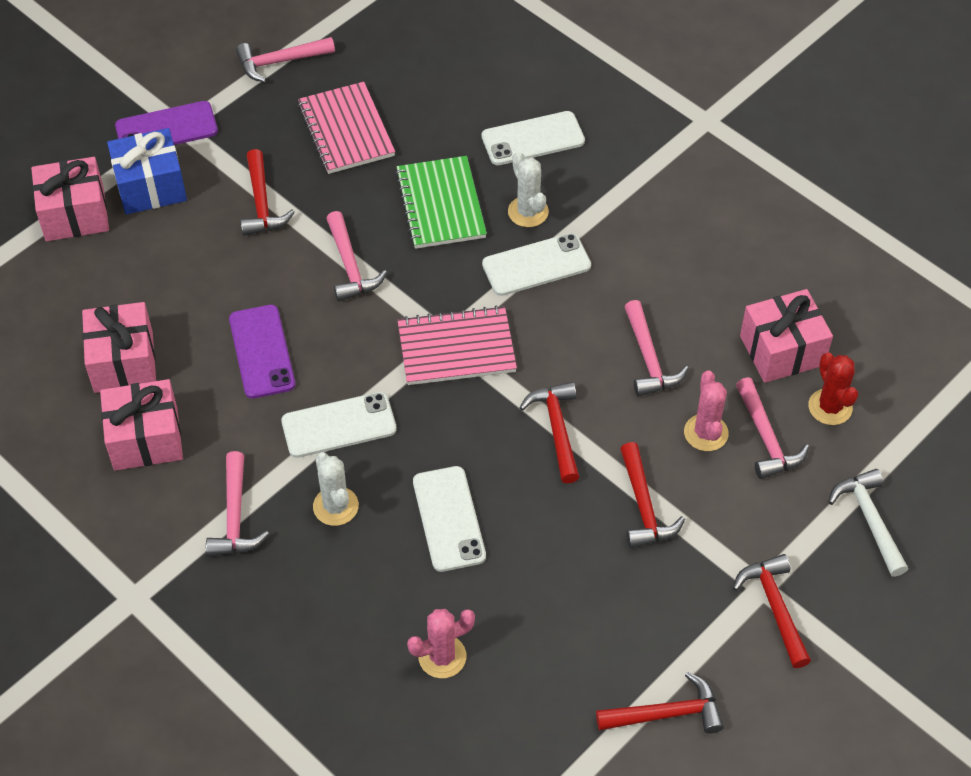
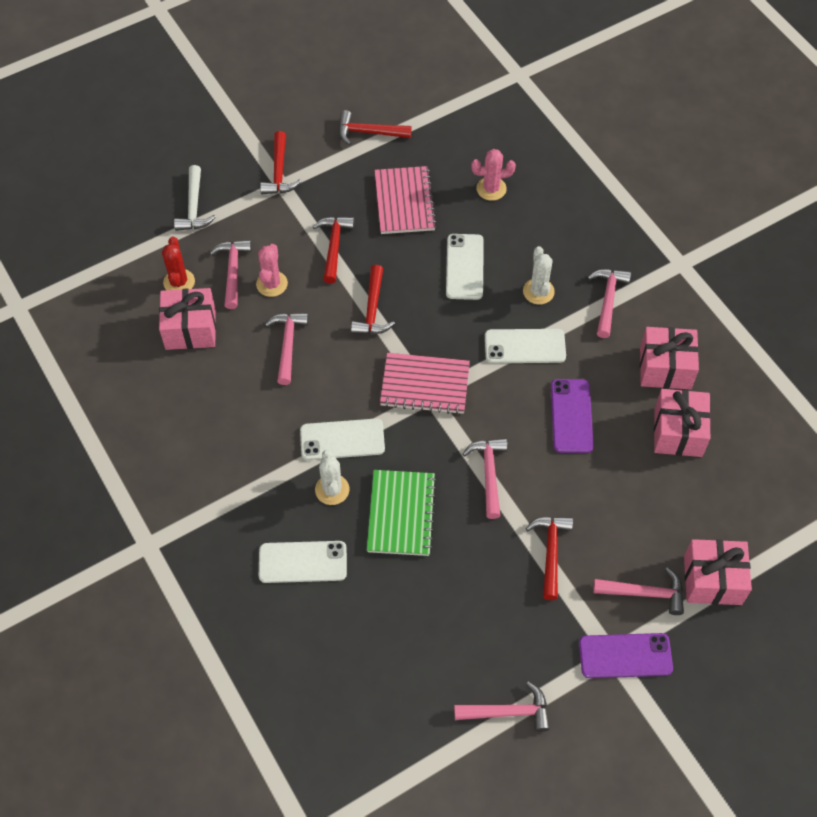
camera: 165 degrees left, 5 degrees up
(151, 187) = (644, 593): blue gift -> pink hammer
(346, 130) = (463, 613): pink notebook -> pink notebook (404, 202)

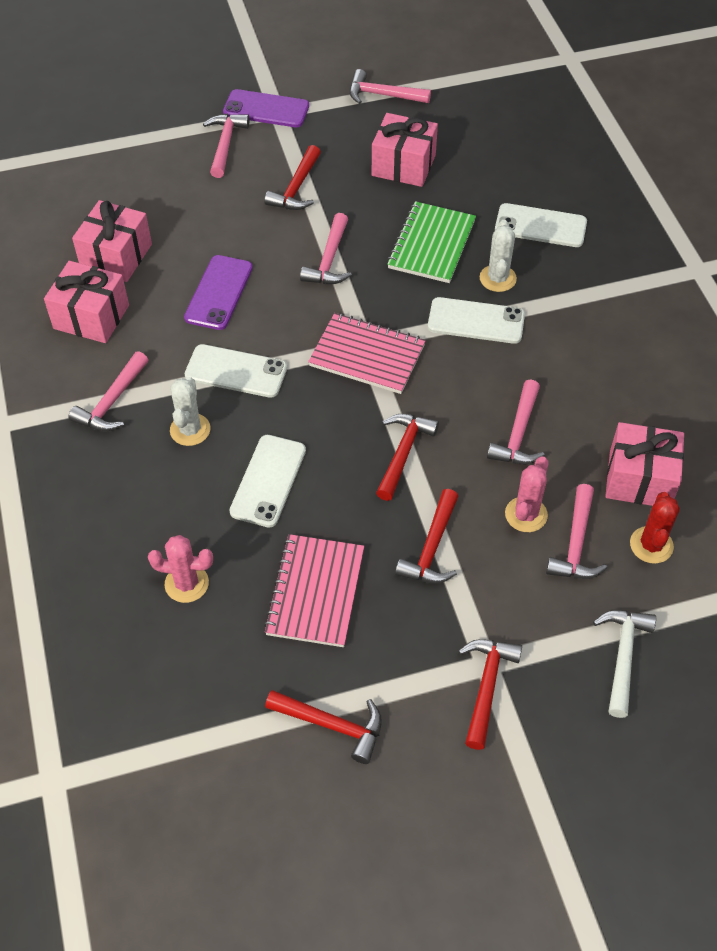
camera: 165 degrees left, 5 degrees down
(644, 593) = (225, 144): pink hammer -> pink hammer turned 75 degrees clockwise
(712, 580) = (159, 141): pink gift -> pink gift (403, 165)

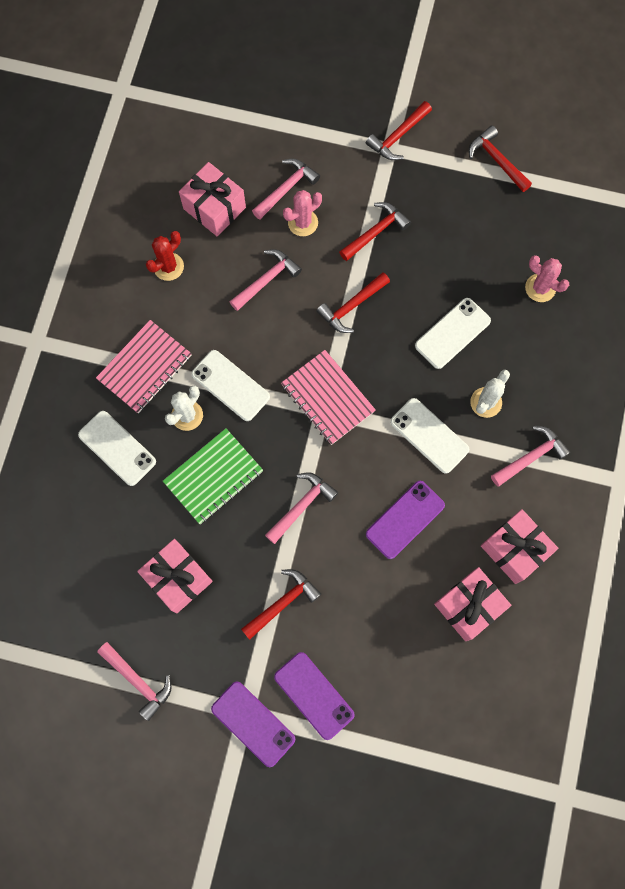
camera: 150 degrees left, 20 degrees up
(225, 144) = (314, 695): pink hammer -> purple phone
(315, 592) = (463, 241): pink notebook -> pink notebook (145, 367)
(623, 656) = (310, 113): white hammer -> none
(651, 545) = (242, 164): red cactus -> red cactus (168, 267)

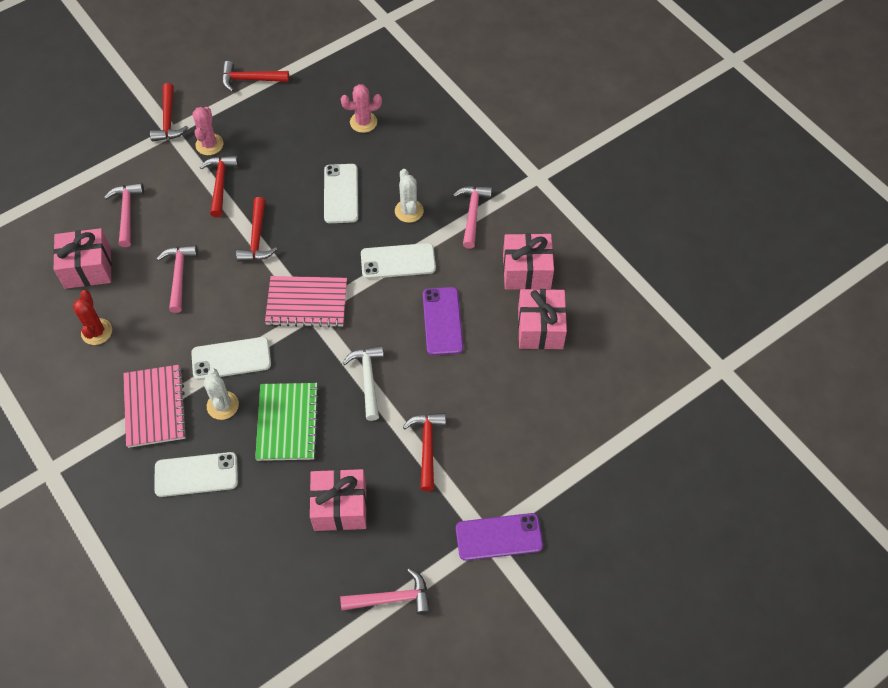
camera: 50 degrees left, 15 degrees down
(302, 506) = (368, 379): pink hammer -> white hammer
(303, 223) = (163, 221): pink cactus -> pink cactus (209, 144)
(314, 695) = (515, 477): purple phone -> none

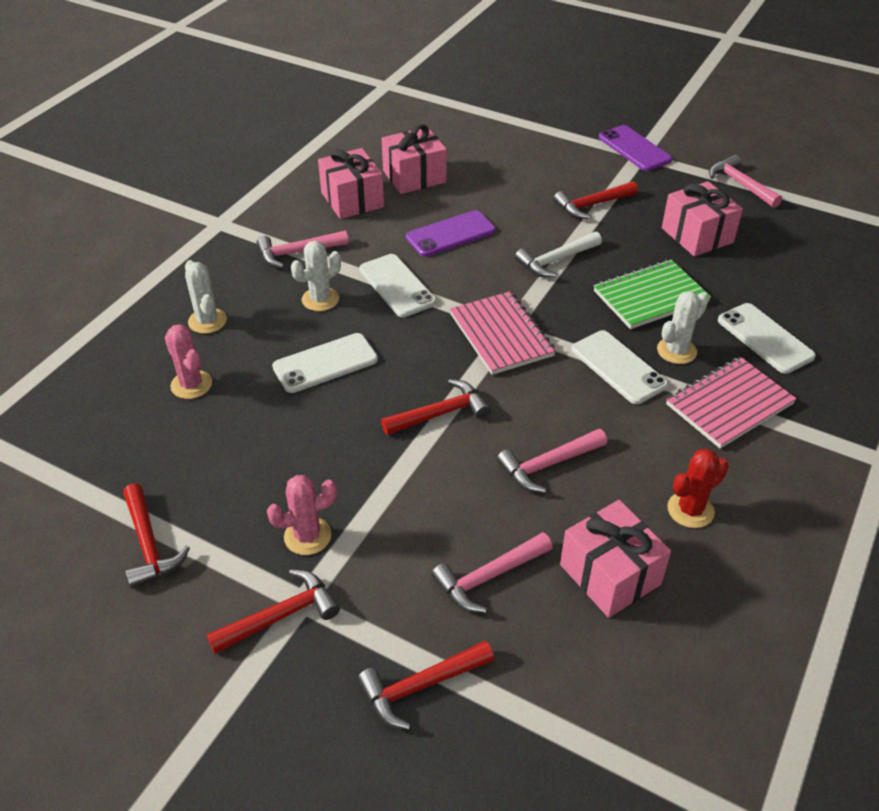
camera: 115 degrees left, 15 degrees down
(220, 184) = (374, 489): red hammer -> red hammer (420, 686)
(422, 143) = (207, 321): none -> white cactus

